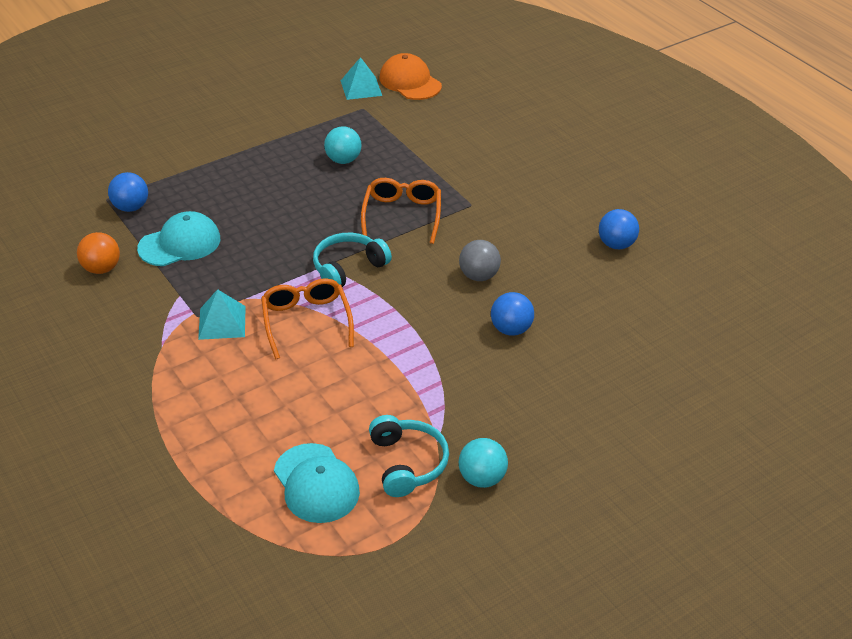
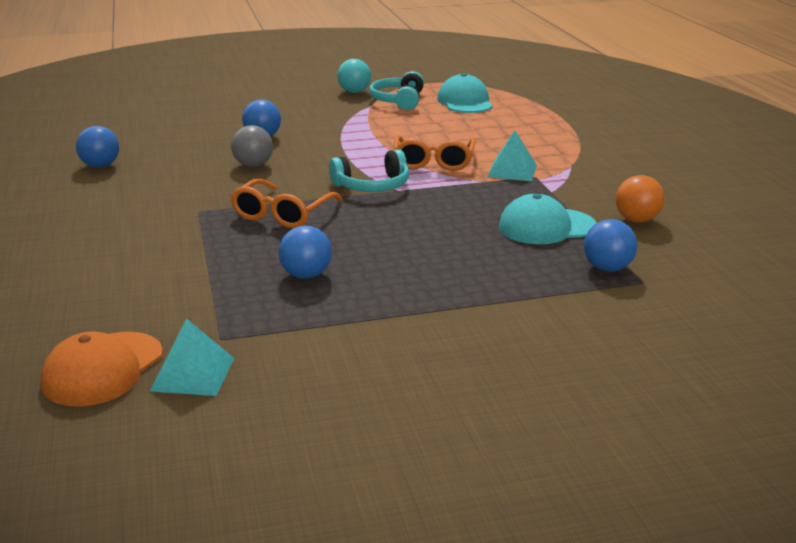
camera: 160 degrees left, 15 degrees down
(343, 160) = (306, 275): turquoise ball -> blue ball
(410, 82) = (103, 369): orange cap -> orange cap turned 45 degrees clockwise

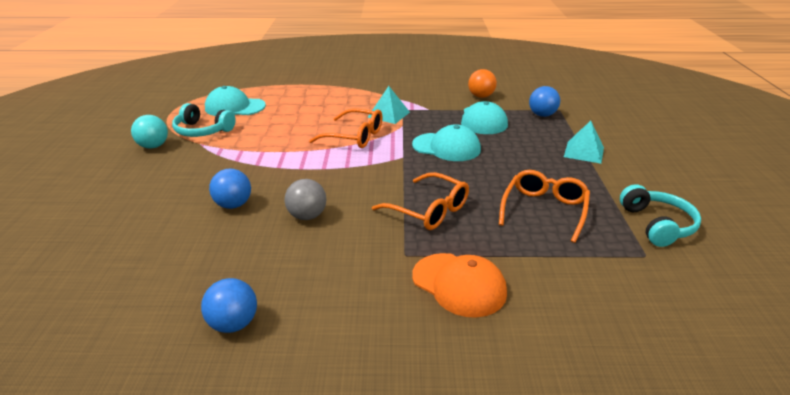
camera: 75 degrees left, 5 degrees up
(103, 369) = (706, 319): orange cap -> orange cap (459, 284)
(193, 374) = (699, 271): turquoise pyramid -> turquoise pyramid (584, 152)
(306, 275) = (544, 210): blue ball -> orange glasses
(372, 186) = (389, 165): turquoise headphones -> turquoise headphones (657, 225)
(440, 210) = (446, 147): none -> turquoise cap

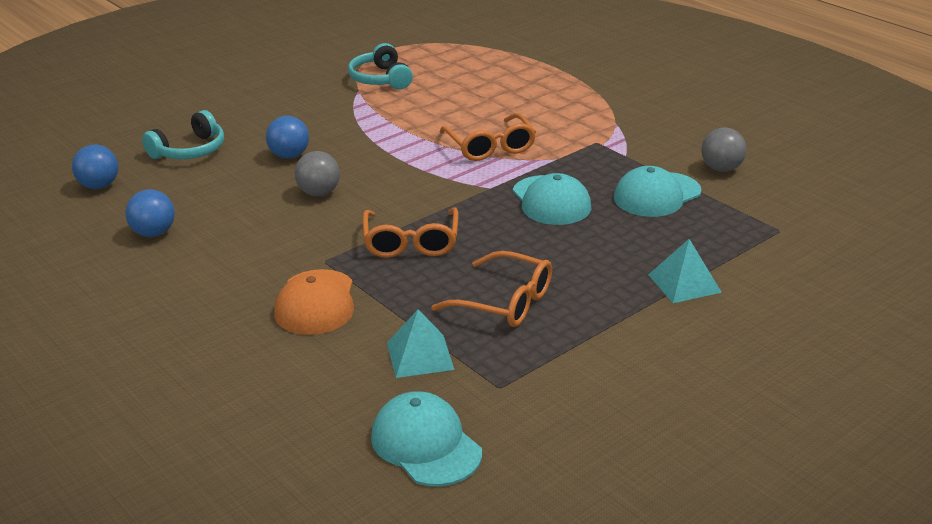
camera: 50 degrees right, 0 degrees up
(153, 146) = (323, 77): turquoise ball -> none
(235, 107) = (447, 67): turquoise cap -> turquoise cap (425, 444)
(388, 114) = (570, 140): turquoise pyramid -> turquoise pyramid (420, 355)
(481, 96) = (721, 169): orange ball -> grey ball
(542, 115) = (742, 224): blue ball -> blue ball (99, 186)
(544, 210) = (504, 302): orange glasses -> orange glasses turned 45 degrees clockwise
(657, 225) = (577, 378): turquoise headphones -> turquoise headphones (190, 151)

